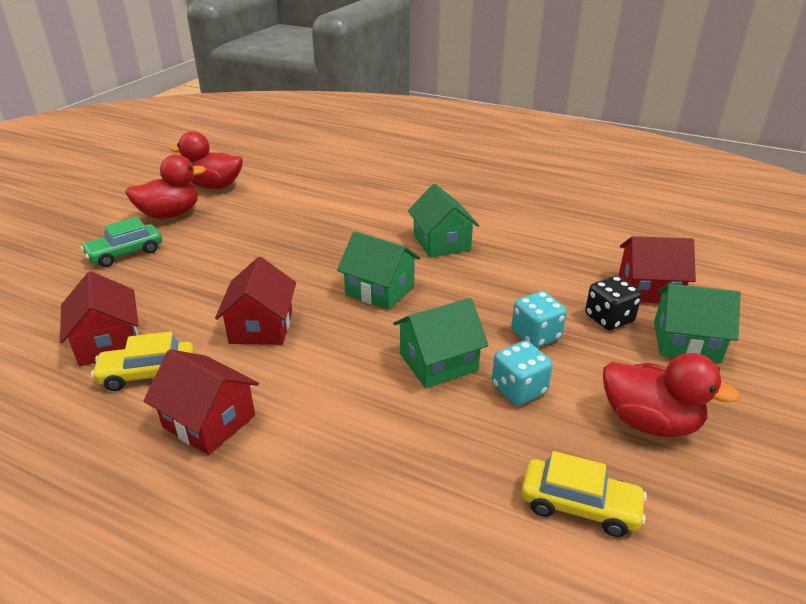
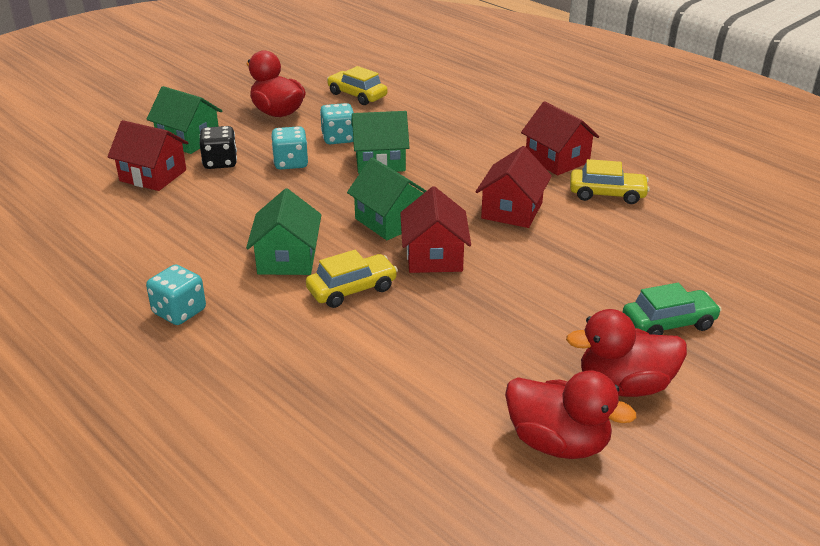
camera: 160 degrees left, 0 degrees up
(108, 342) = (649, 223): red house -> red house (434, 256)
(375, 232) = (352, 289): none -> yellow car
(479, 200) = (179, 312): none -> turquoise dice

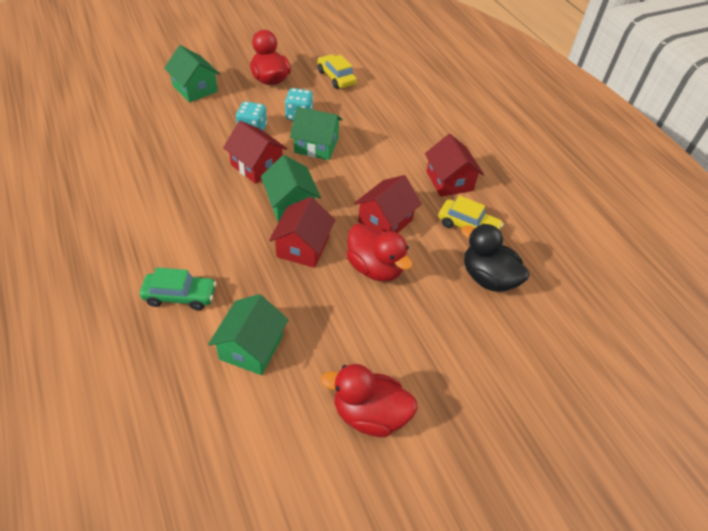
camera: 15 degrees right, 15 degrees up
(153, 175) = (153, 115): red house -> red house (256, 166)
(179, 312) = (103, 243): turquoise dice -> none
(220, 162) = (204, 116): black dice -> none
(287, 258) = (200, 217): green house -> green house (251, 347)
(352, 289) = (227, 259): yellow car -> none
(558, 442) = (289, 449): red duck -> red duck (374, 268)
(662, 234) = (488, 278): none -> black duck
(668, 323) = (439, 367): green car -> green car (180, 296)

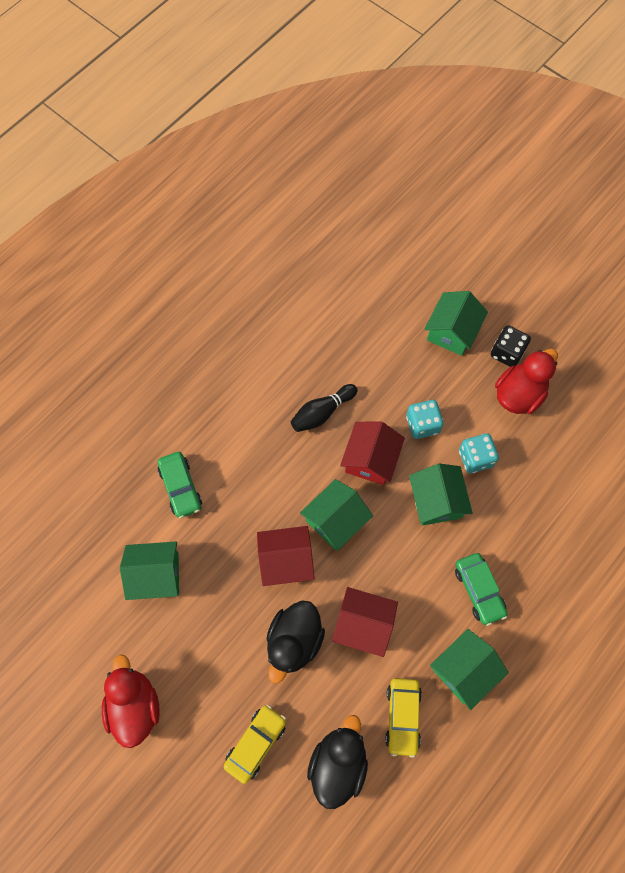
camera: 70 degrees right, 20 degrees up
(194, 177) = (322, 412): none -> black bowling pin
(235, 72) = (506, 353): none -> black dice
(336, 78) = (572, 462): yellow car -> yellow car (256, 743)
(374, 268) = (294, 641): red duck -> black duck
(396, 151) = (479, 590): none -> green car
(449, 181) = (464, 670): red house -> green house

